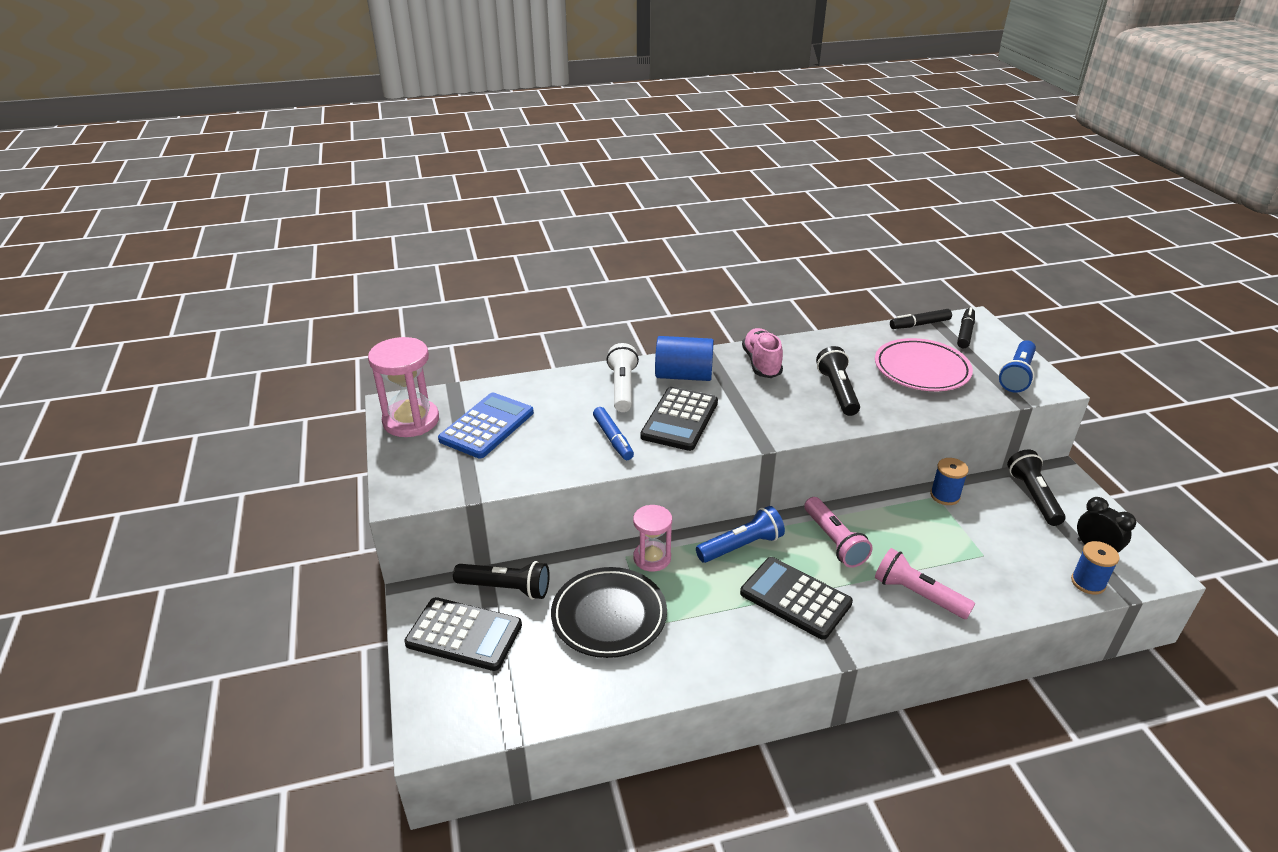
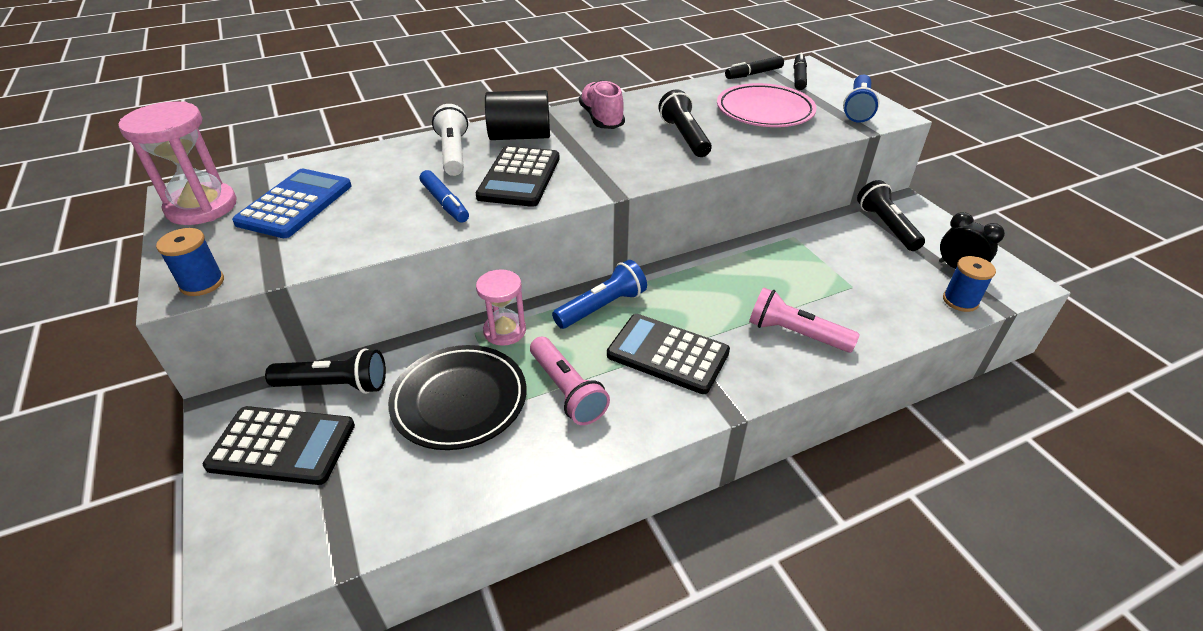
camera: 10 degrees left, 5 degrees up
(683, 376) = (520, 136): blue cylinder -> black cylinder
(834, 541) = (699, 290): pink flashlight -> pink flashlight (567, 390)
(945, 496) = (802, 235): blue spool -> blue spool (202, 283)

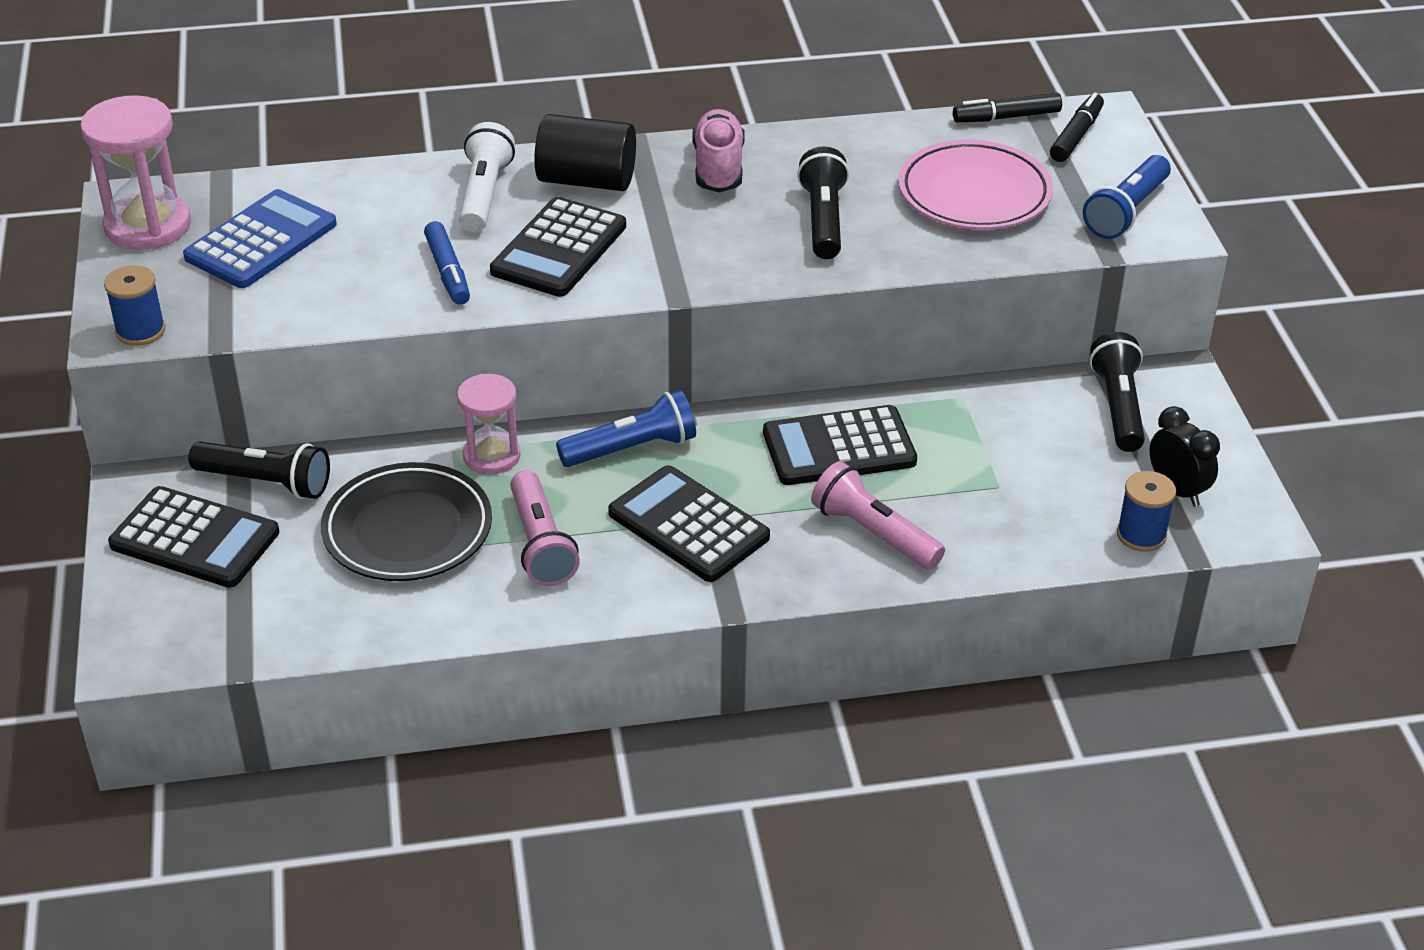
camera: 15 degrees right, 0 degrees up
(738, 281) = (839, 447): none -> black calculator

